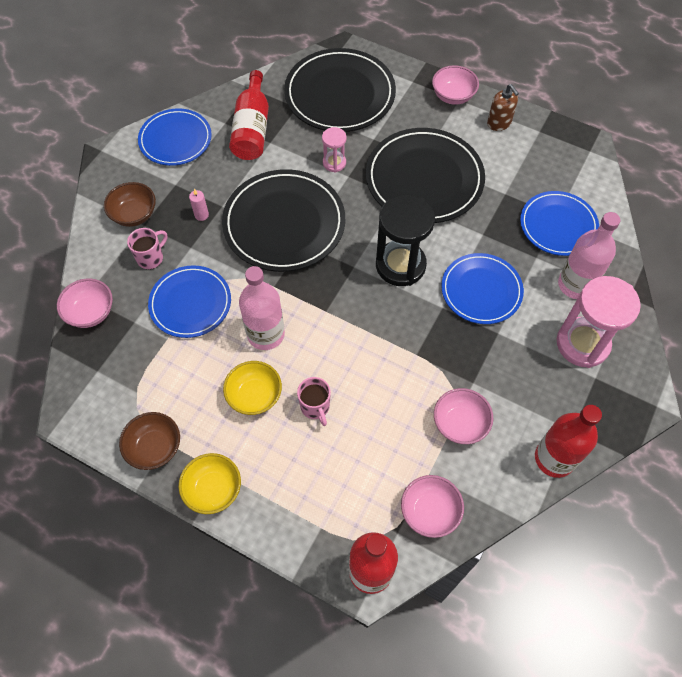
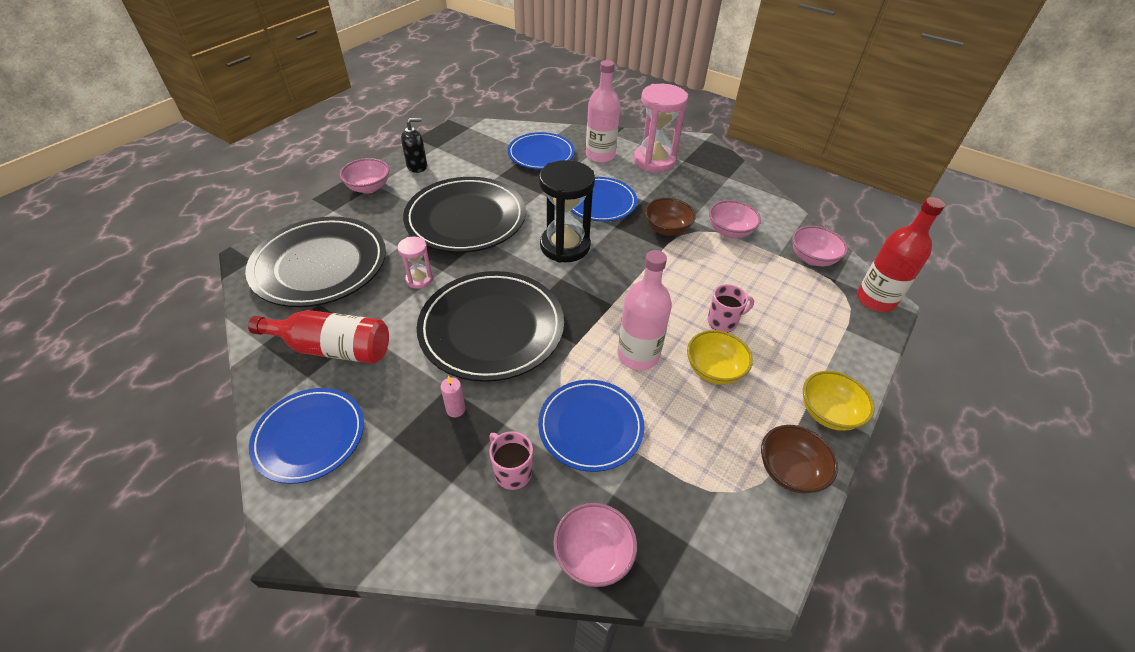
camera: 85 degrees left, 15 degrees down
(134, 214) = (430, 494): brown bowl -> brown bowl (666, 229)
(499, 123) = (417, 166): brown soap dispenser -> black soap dispenser
(554, 458) = (753, 189): red bottle -> none

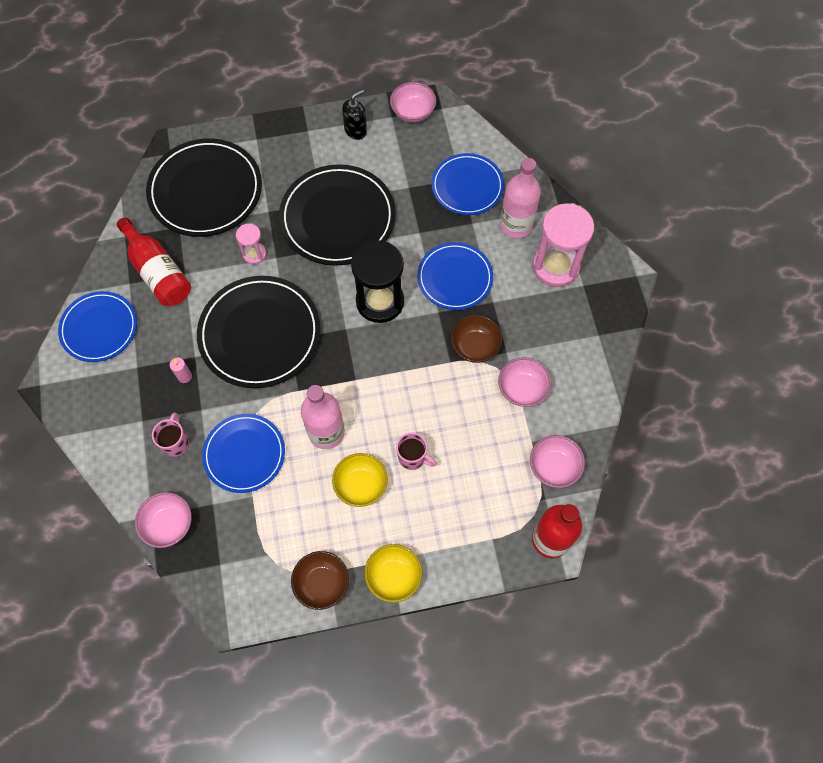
camera: 45 degrees right, 20 degrees up
(369, 188) = (300, 131): pink bowl -> pink bowl (413, 112)
(417, 166) = (355, 130): black soap dispenser -> black soap dispenser turned 60 degrees counterclockwise

